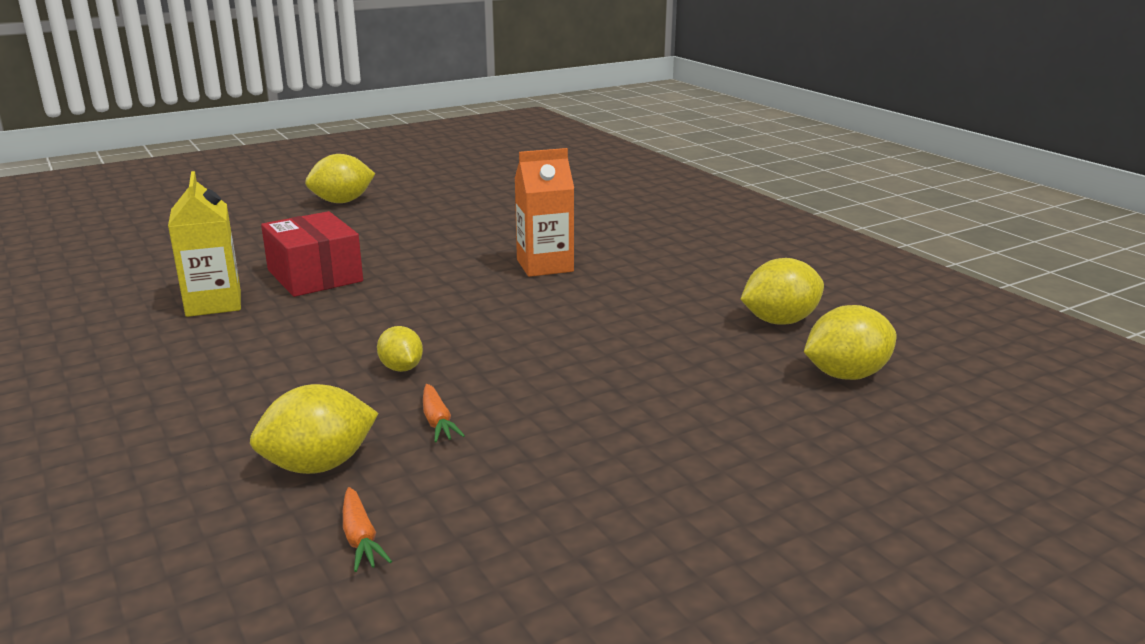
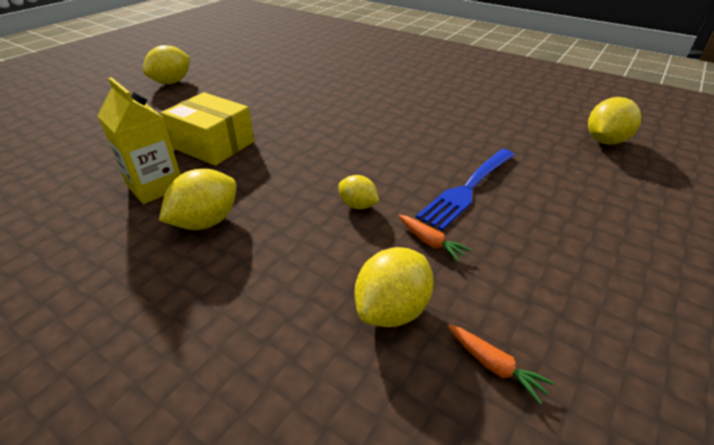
camera: 25 degrees left, 15 degrees up
(314, 276) = (213, 145): red box -> yellow box
(545, 266) = (362, 104): orange carton -> none
(558, 382) = (468, 188): none -> blue fork
(780, 321) = (532, 114): yellow lemon -> yellow lemon (206, 222)

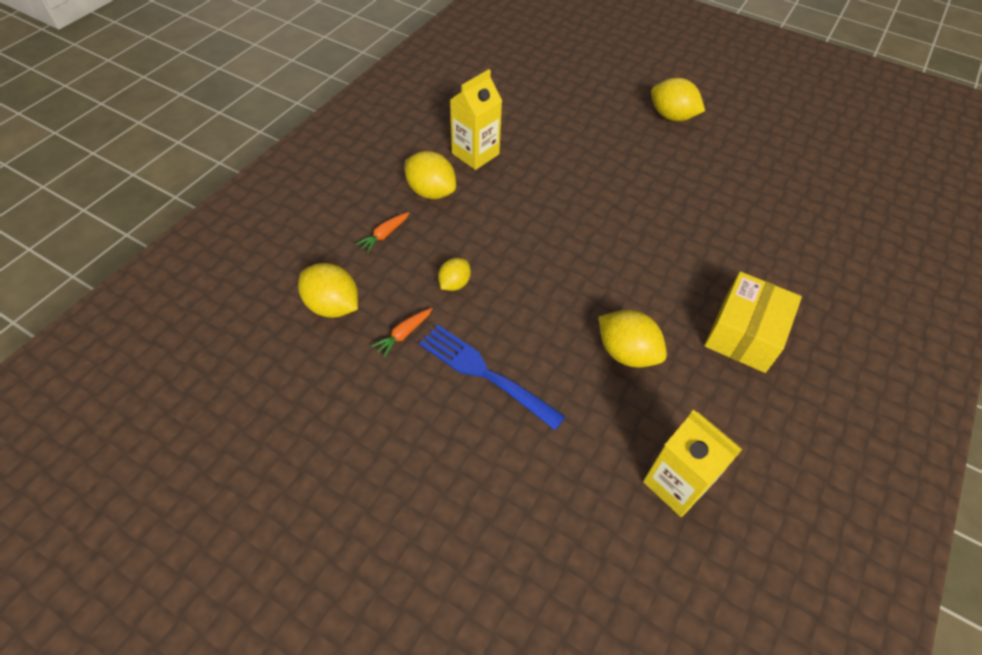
camera: 85 degrees right, 15 degrees up
(213, 145) = (545, 173): yellow box -> yellow box (744, 334)
(494, 366) = (277, 361): orange carrot -> orange carrot (384, 235)
(533, 116) = (676, 483): none -> yellow carton
(605, 141) = (615, 564): yellow lemon -> yellow lemon (626, 353)

